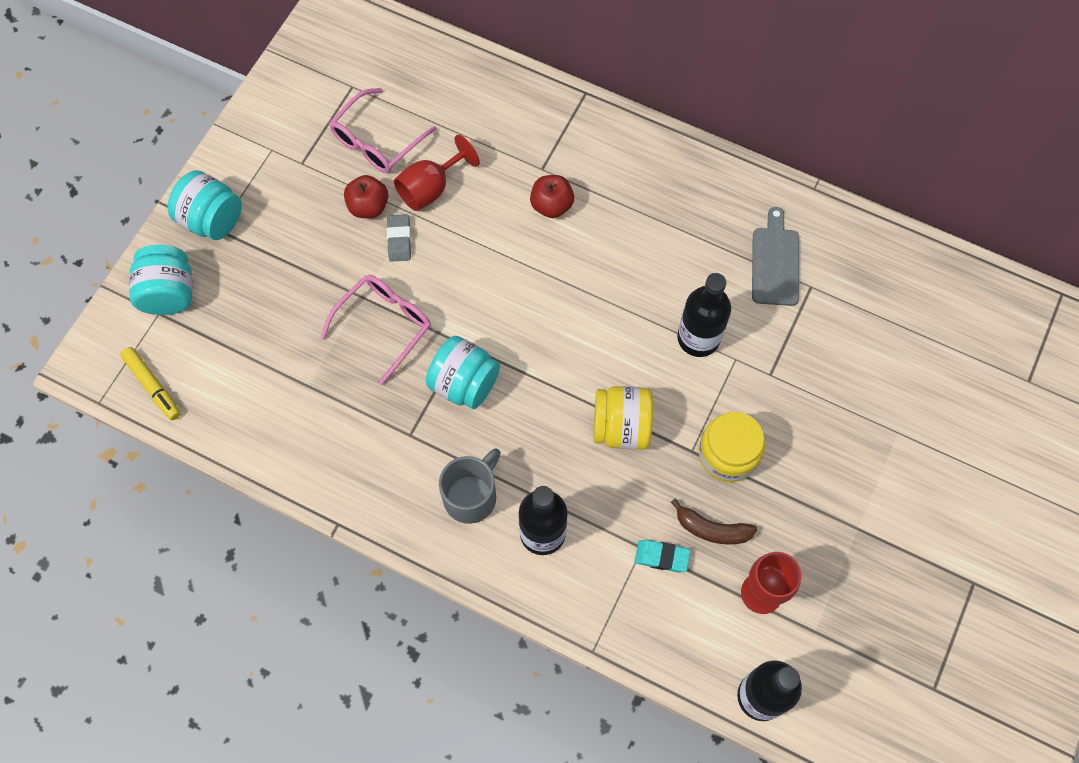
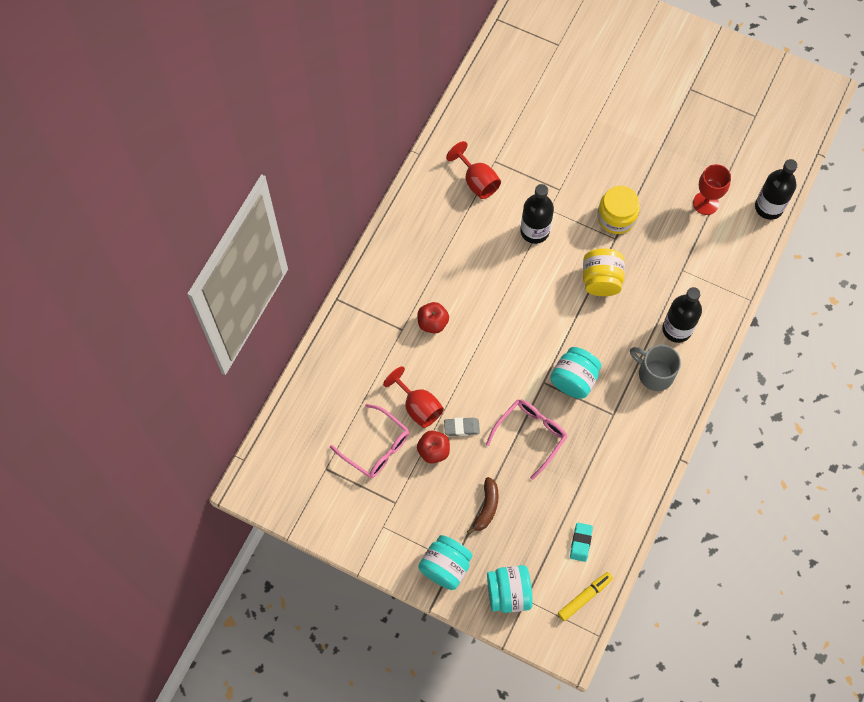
camera: 90 degrees left, 0 degrees up
(385, 325) = (531, 435): pink glasses -> pink glasses turned 90 degrees clockwise
(662, 557) = (687, 259): turquoise eraser -> turquoise eraser (580, 542)
(712, 529) = (667, 229): brown banana -> brown banana (486, 507)
(775, 262) = (477, 181): grey cutting board -> red goblet

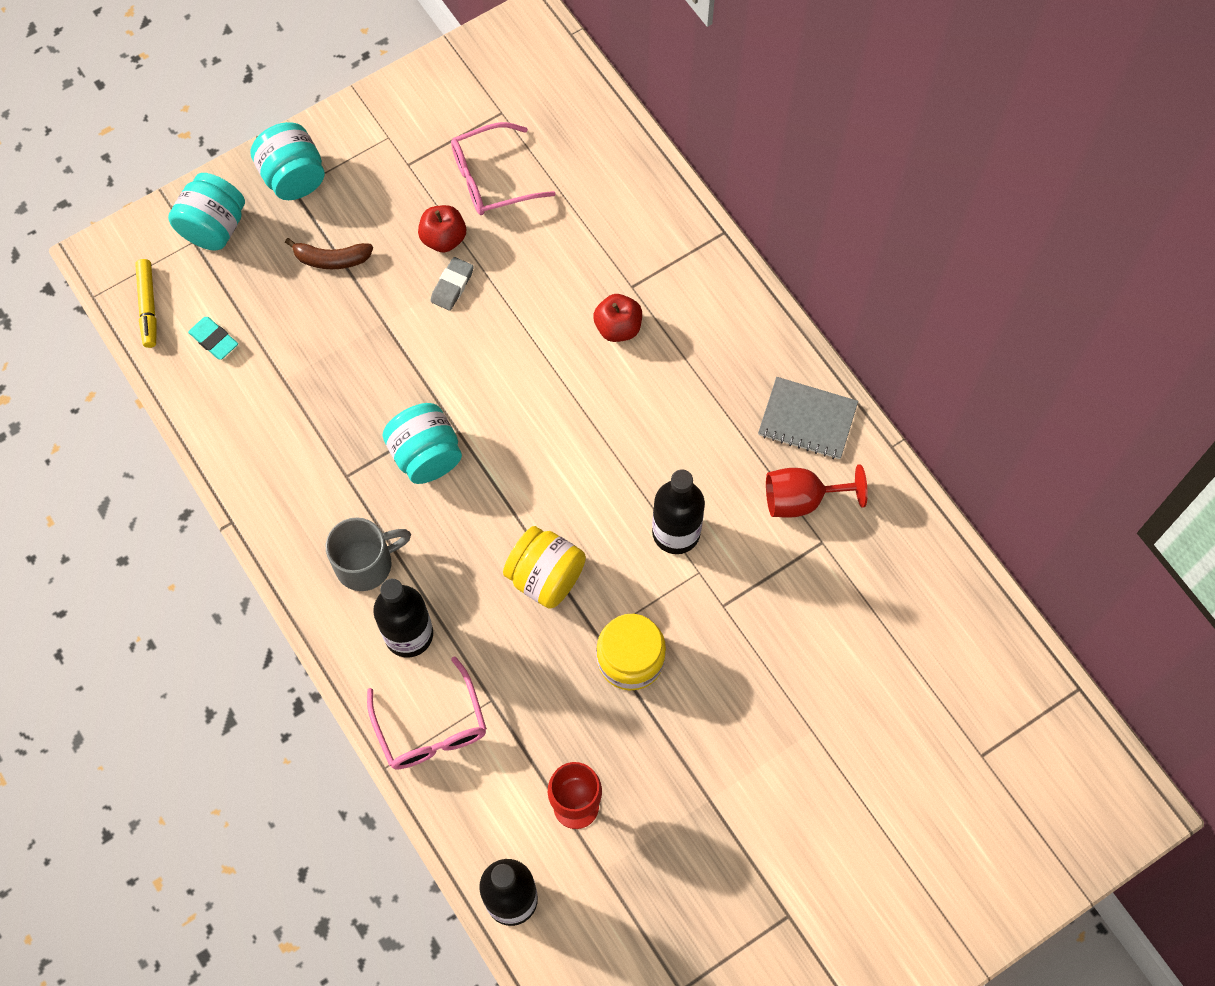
camera: 120 degrees right, 0 degrees up
(418, 407) = (513, 251): red goblet -> none
(429, 200) = (807, 419): none -> grey notebook
(486, 507) = (332, 259): brown banana -> brown banana turned 45 degrees counterclockwise
(531, 435) = (388, 361): pink glasses -> pink glasses (431, 728)

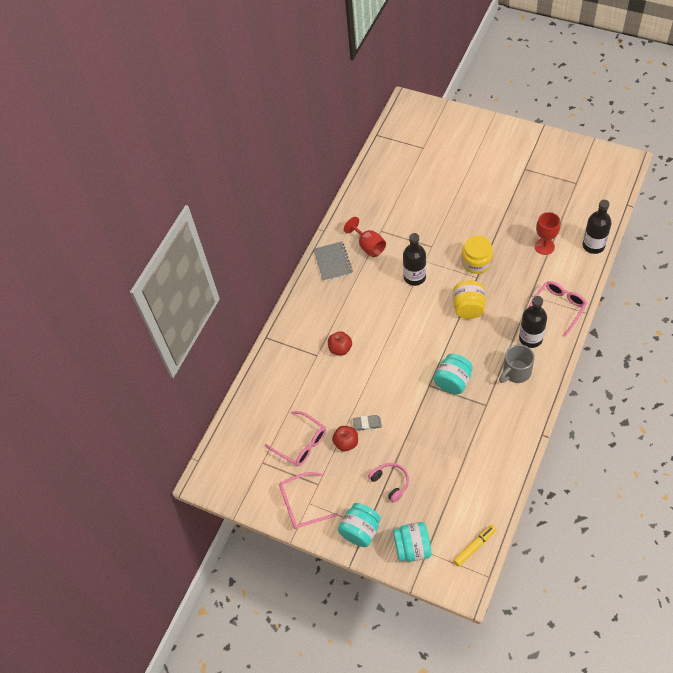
camera: 115 degrees left, 10 degrees down
(214, 340) = (468, 504): turquoise eraser -> none
(332, 259) = (390, 483): brown banana -> pink headphones
(366, 564) = (516, 372): grey mug -> grey mug turned 75 degrees counterclockwise
(393, 127) = (302, 505): none -> pink glasses

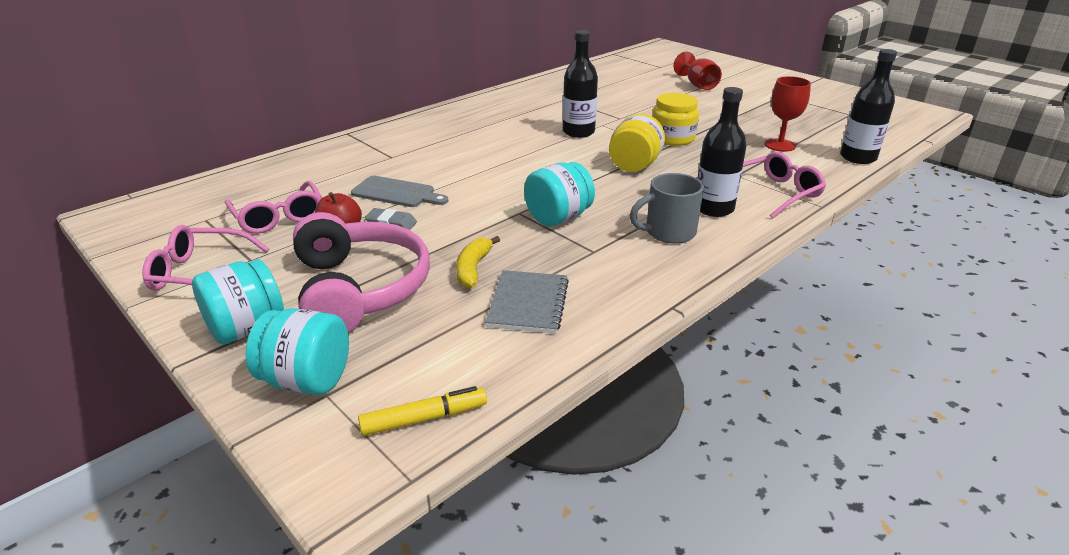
camera: 15 degrees right, 25 degrees down
(333, 262) = (486, 105): grey notebook -> grey notebook (528, 303)
(340, 349) = (427, 159): red apple -> none
(348, 393) = (396, 193): none -> grey cutting board
(368, 246) = (540, 104): red goblet -> red goblet (698, 85)
(390, 483) = (359, 289): pink headphones -> pink headphones, size x2.05
(435, 444) = (473, 269): none -> yellow banana

